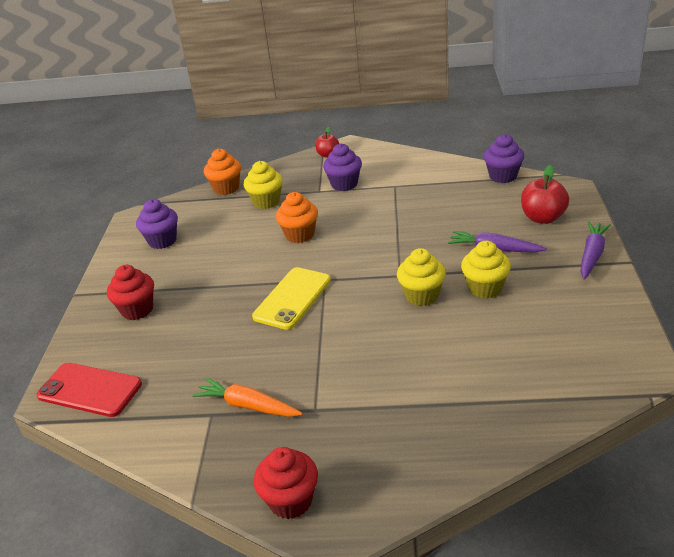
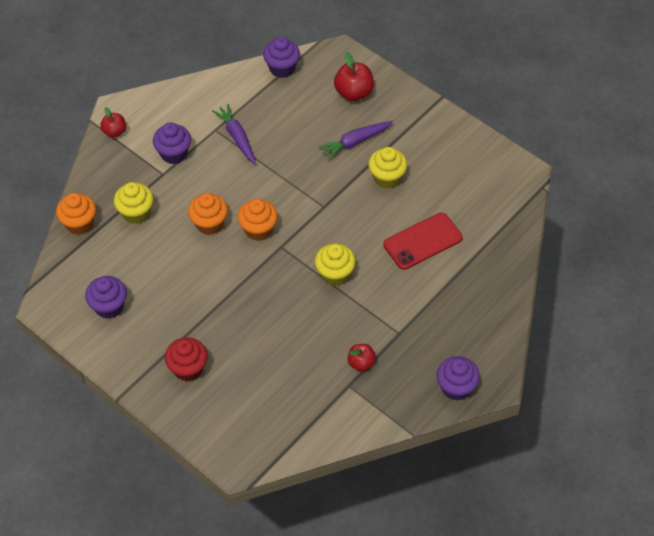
camera: 55 degrees left, 20 degrees up
(89, 390) = (252, 438): red phone -> red phone (422, 241)
(248, 406) = (361, 363): orange carrot -> red apple
(290, 501) = (456, 387): red cupcake -> purple cupcake
(292, 298) = (281, 276): yellow phone -> none
(326, 259) = (258, 229): none -> orange cupcake
(422, 295) = (357, 212): yellow cupcake -> yellow cupcake (335, 274)
(592, 255) = (416, 106): purple carrot -> purple carrot (237, 137)

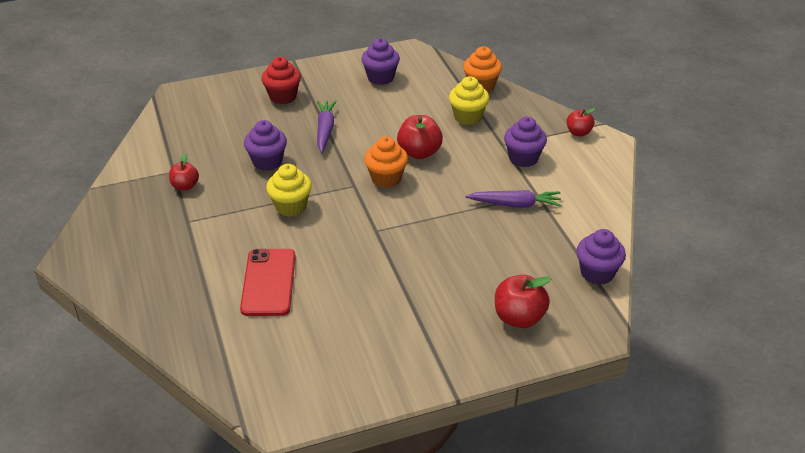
camera: 120 degrees right, 15 degrees down
(209, 224) = (419, 152): orange cupcake -> red apple
(355, 142) = (443, 288): purple carrot -> purple carrot (325, 130)
(387, 178) = (373, 291): yellow cupcake -> none
(456, 387) = (96, 232): purple cupcake -> purple cupcake (267, 162)

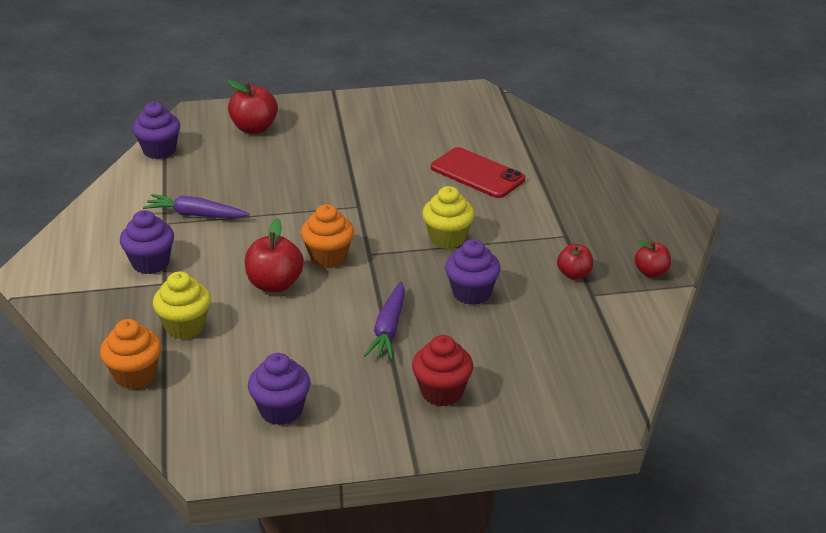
camera: 170 degrees left, 5 degrees down
(268, 282) = (477, 173): red phone -> red phone turned 60 degrees counterclockwise
(578, 132) = (56, 288): red apple -> red apple (651, 272)

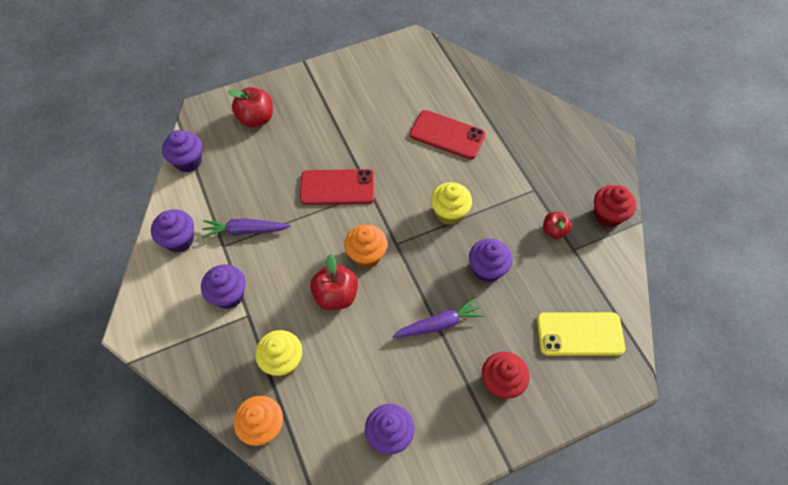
camera: 15 degrees left, 25 degrees up
(117, 210) = (179, 240): none -> purple cupcake
(321, 197) = (337, 187): none -> red phone
(389, 329) = (439, 324): purple carrot -> purple carrot turned 105 degrees counterclockwise
(564, 368) = (580, 334): none -> yellow phone
(651, 272) = (607, 215): red apple -> red cupcake

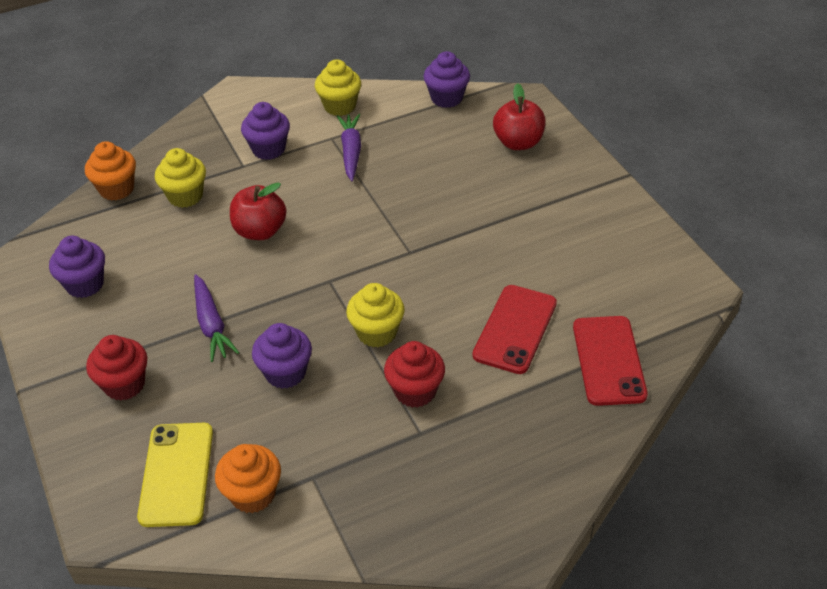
camera: 90 degrees right, 15 degrees down
(179, 240) = (340, 106): purple cupcake -> yellow cupcake
(337, 187) = (415, 222): red phone -> red phone (609, 360)
(366, 255) = (313, 254): orange cupcake -> orange cupcake (253, 494)
(554, 230) = (346, 454): red apple -> none
(607, 215) = (373, 528): red cupcake -> red cupcake (415, 391)

